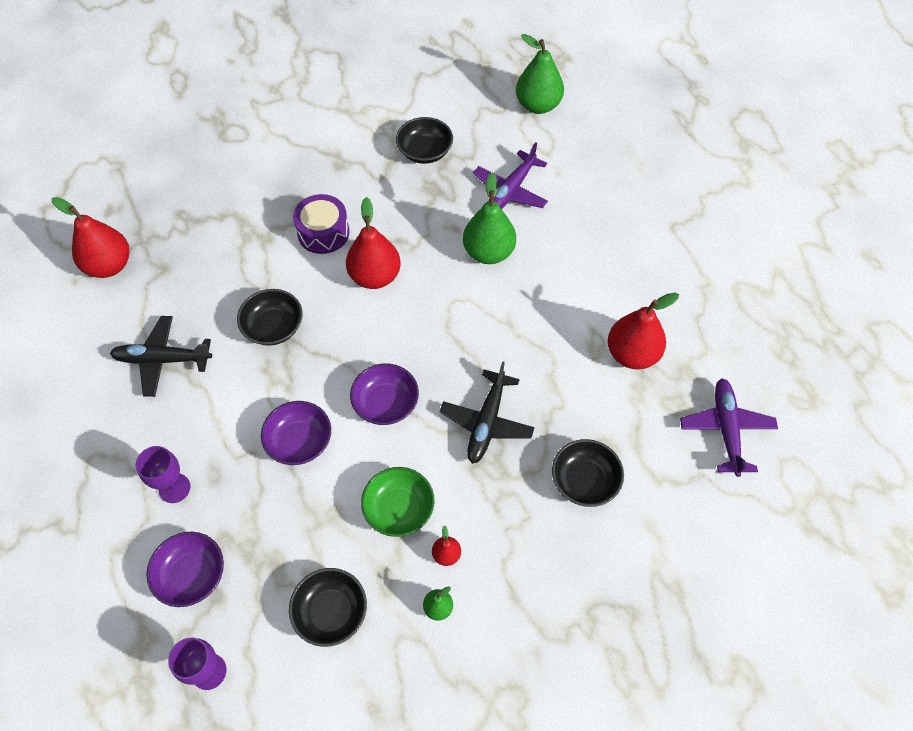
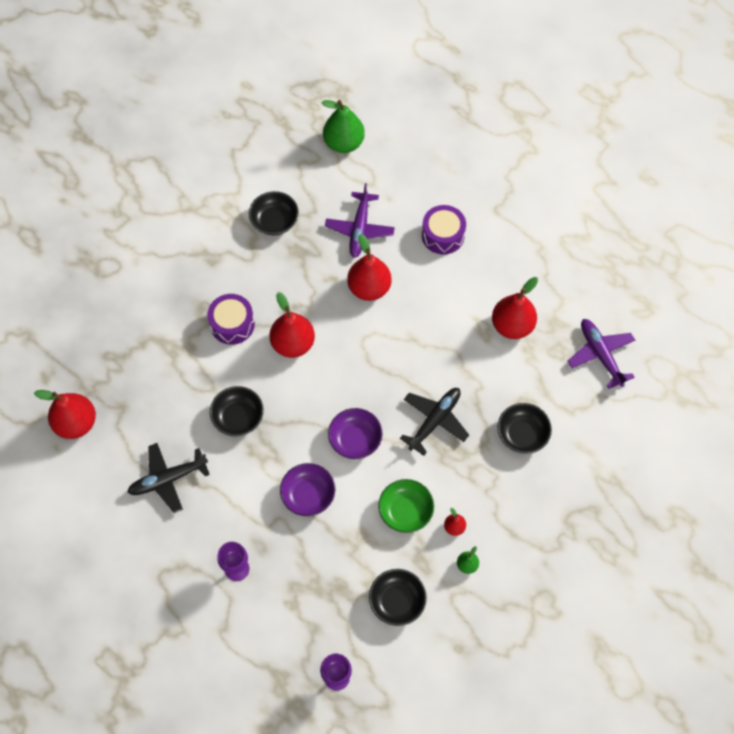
camera: 25 degrees left, 5 degrees up
(192, 575) = (286, 621): purple bowl -> none
(487, 422) = (434, 421): black plane -> black plane turned 135 degrees counterclockwise
(488, 252) = (369, 288): green pear -> red pear
(599, 230) = (443, 235): none -> purple drum

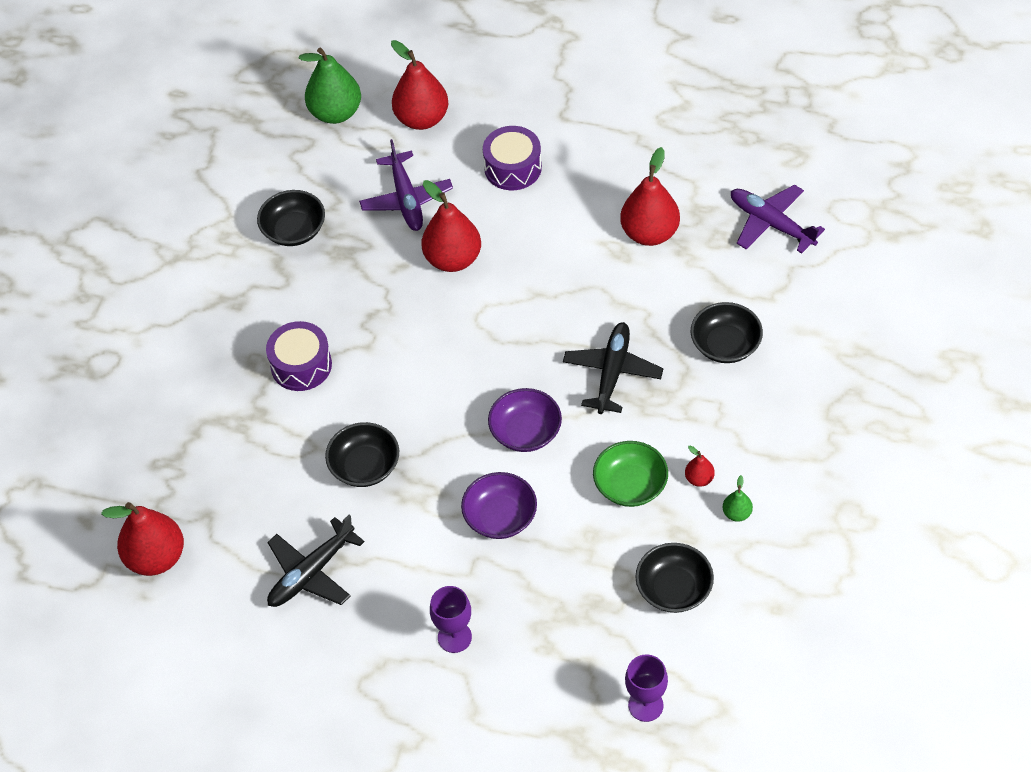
camera: 20 degrees left, 10 degrees down
(293, 344) = (390, 357): red pear -> red pear (422, 119)

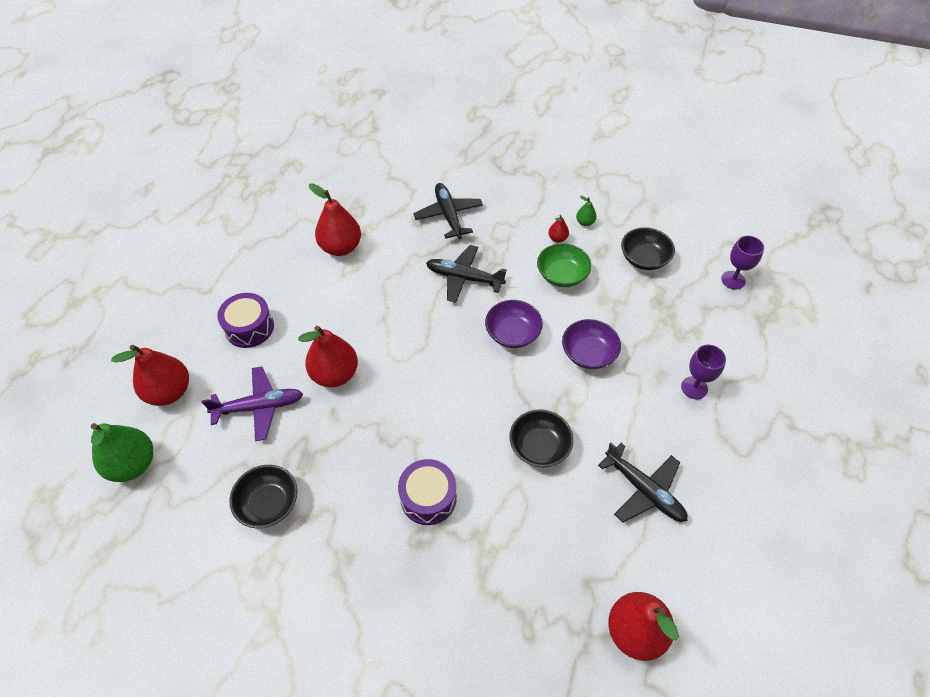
camera: 90 degrees left, 0 degrees up
(725, 345) = (448, 215): black bowl -> black plane
(771, 224) = (350, 183): purple plane -> none

